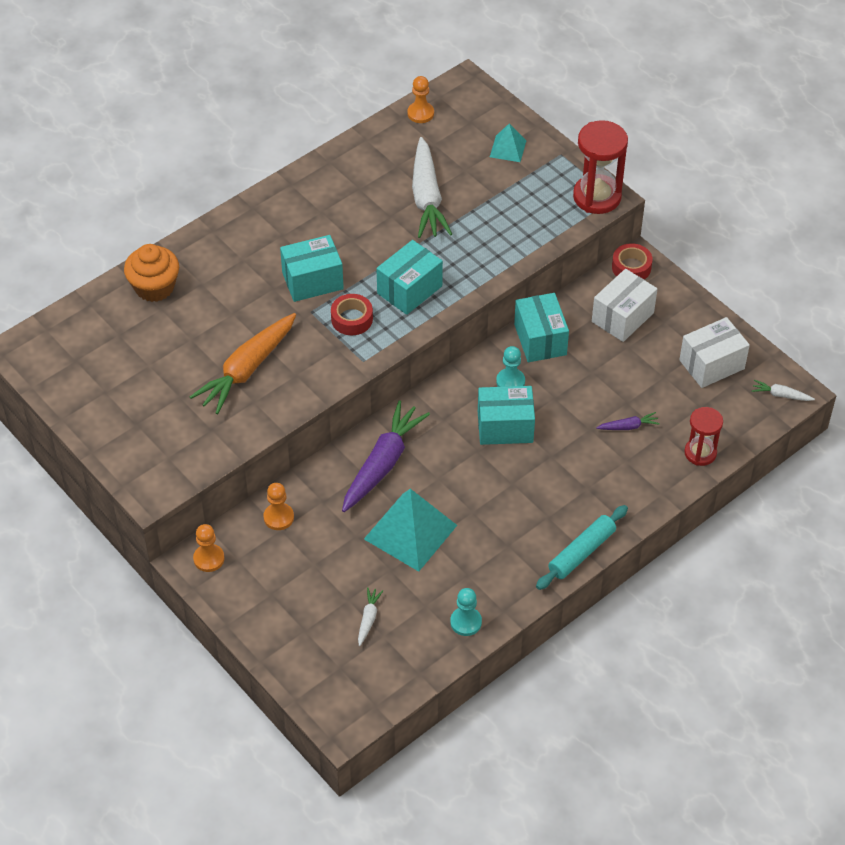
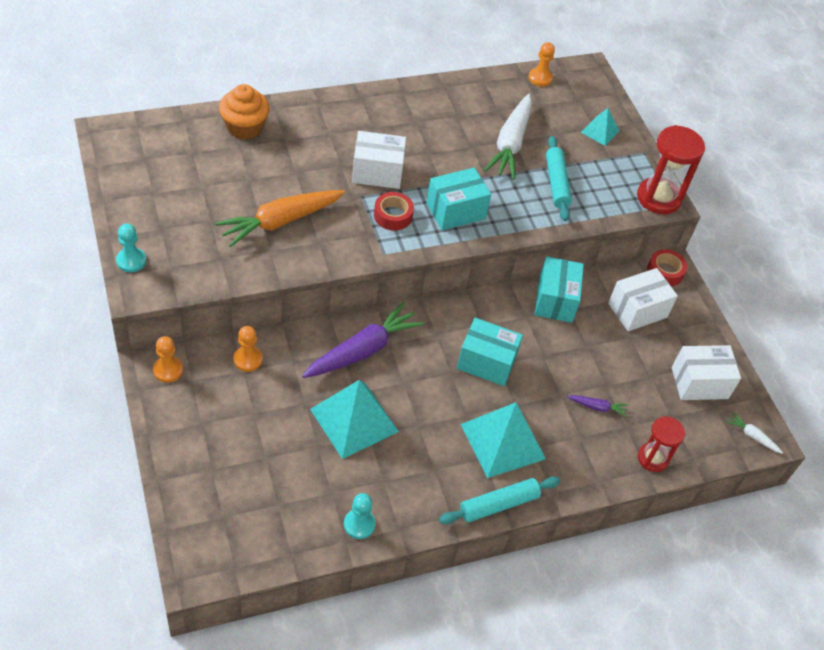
camera: 15 degrees right, 0 degrees up
(312, 281) = (377, 172): turquoise box -> white box
(368, 618) = (274, 483): white carrot -> none
(492, 221) = (556, 183): none -> turquoise rolling pin
(510, 381) = (511, 325): turquoise pawn -> turquoise pawn (131, 261)
(557, 494) = (503, 441): none -> turquoise pyramid

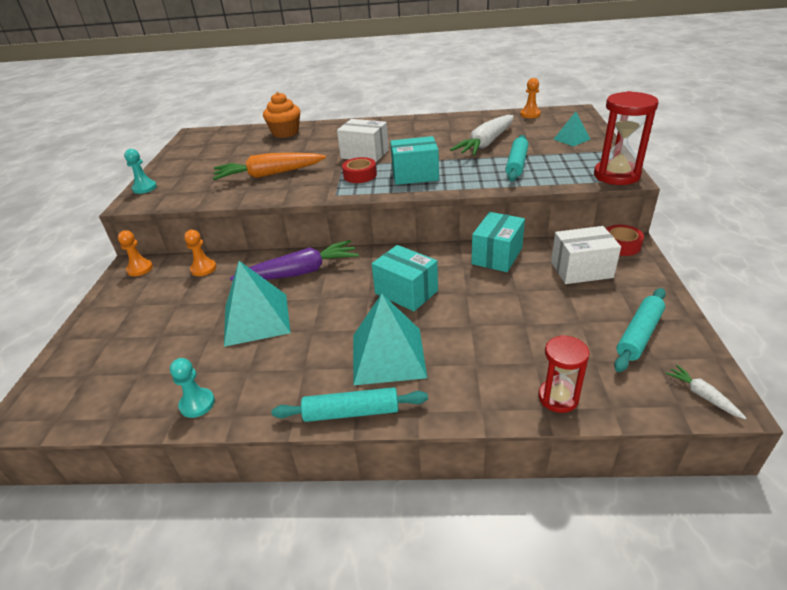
camera: 30 degrees right, 15 degrees down
(597, 407) = (507, 341): purple carrot -> none
(699, 383) = (639, 335): white box -> turquoise rolling pin

